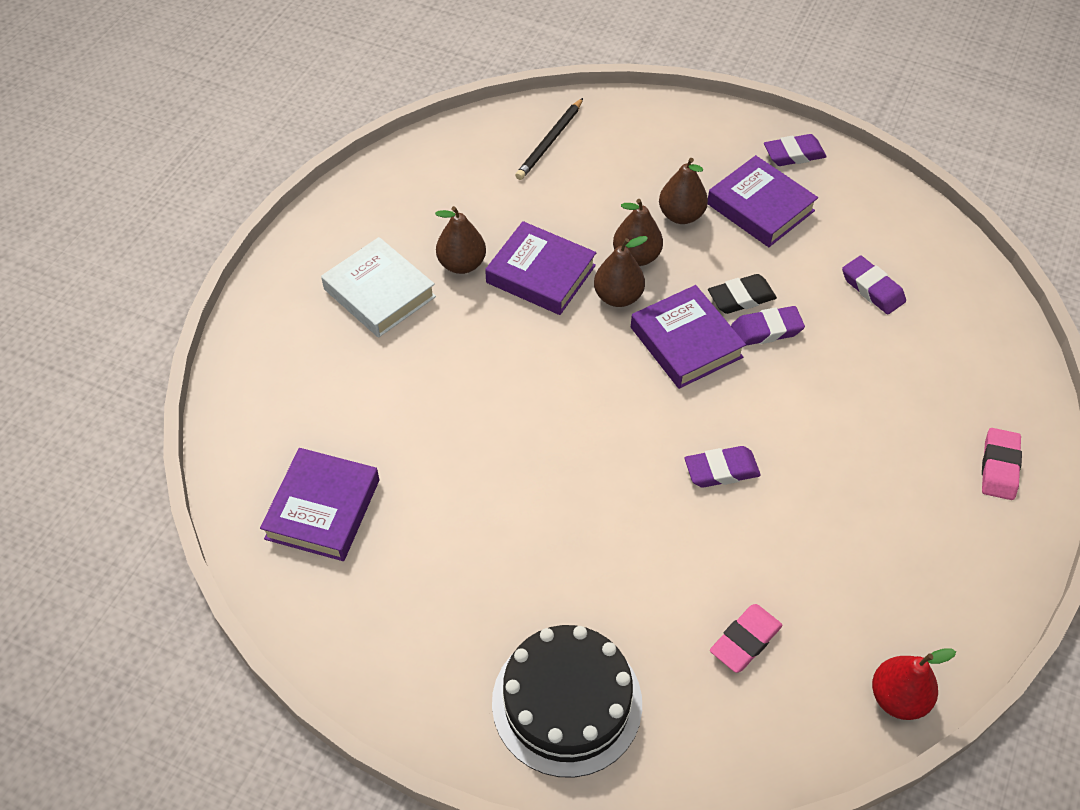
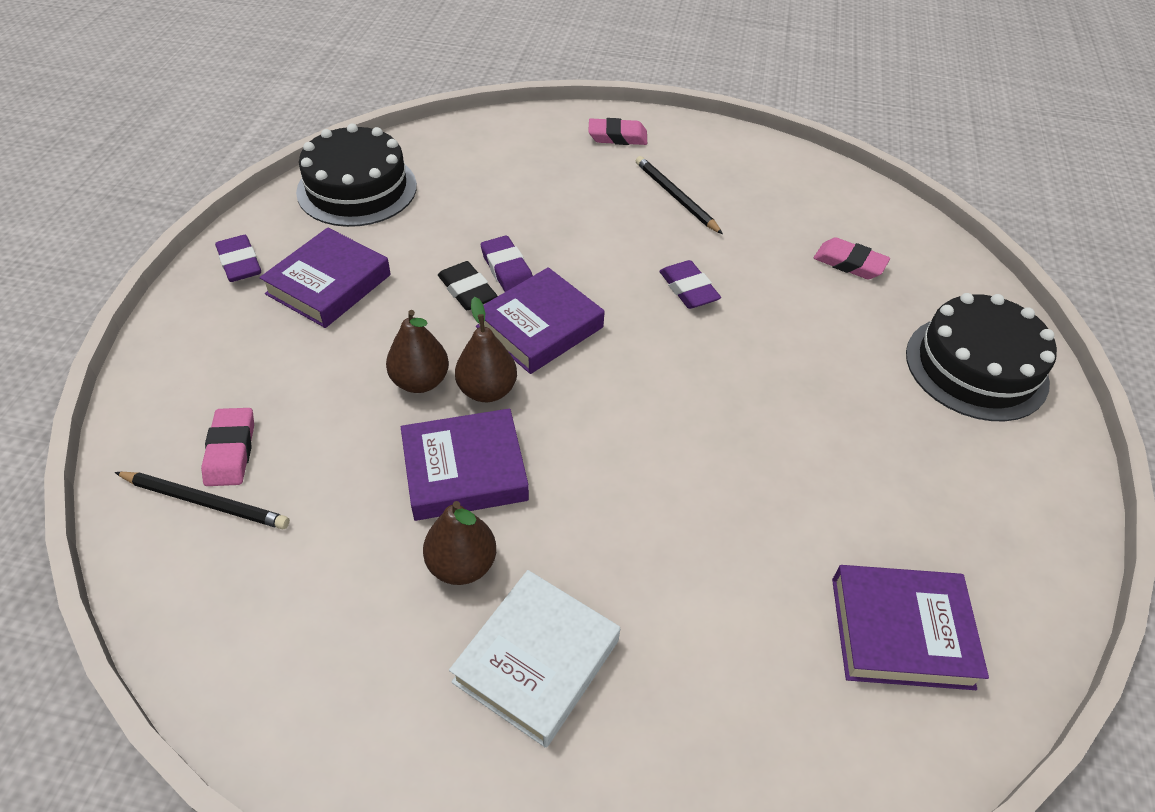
camera: 105 degrees left, 5 degrees down
(540, 274) = (464, 471): purple book -> purple book turned 60 degrees clockwise
(591, 152) = (231, 451): none -> pink eraser
(681, 215) = (346, 348): brown pear -> none
(872, 289) = (437, 203): purple eraser -> none
(876, 498) = (675, 197): none -> black pencil
(898, 231) = (357, 189): none -> black cake
(898, 698) = (846, 184): red pear -> none

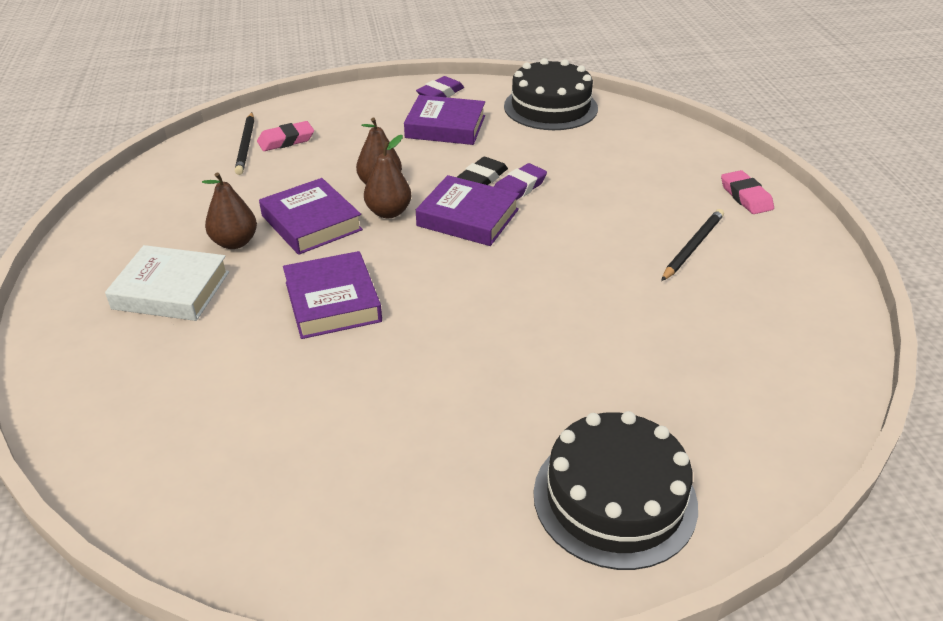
camera: 70 degrees right, 10 degrees down
(688, 289) = (572, 280): purple eraser -> none
(849, 263) = (702, 376): pink eraser -> none
(901, 632) = (247, 474): purple book -> purple book (333, 301)

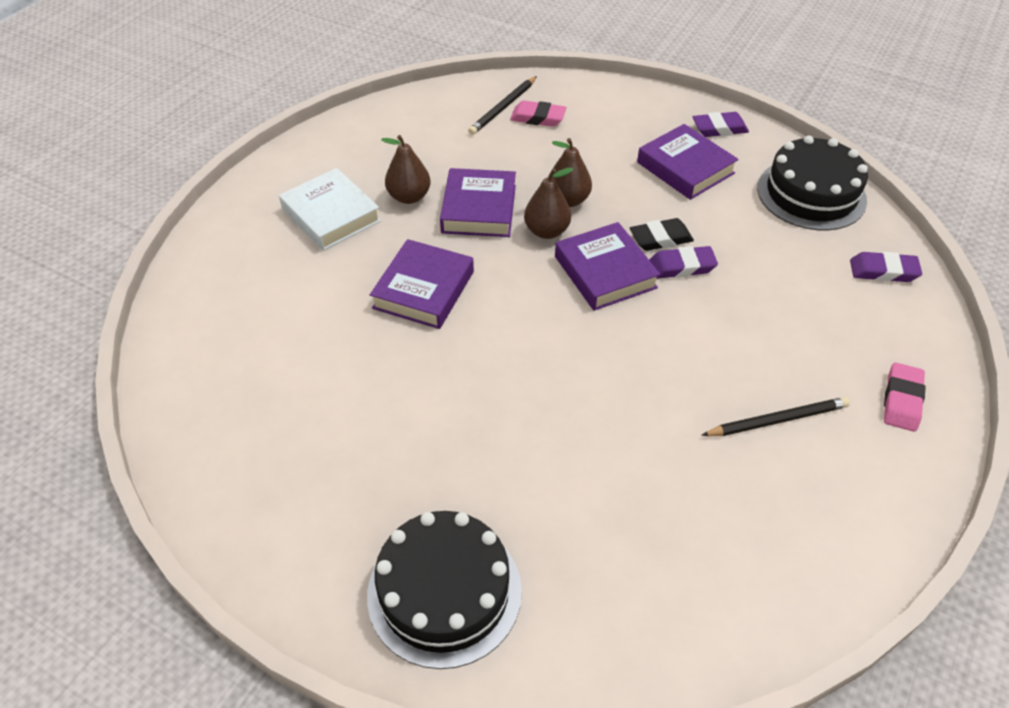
camera: 40 degrees right, 10 degrees up
(648, 131) = (883, 271): none -> purple eraser

